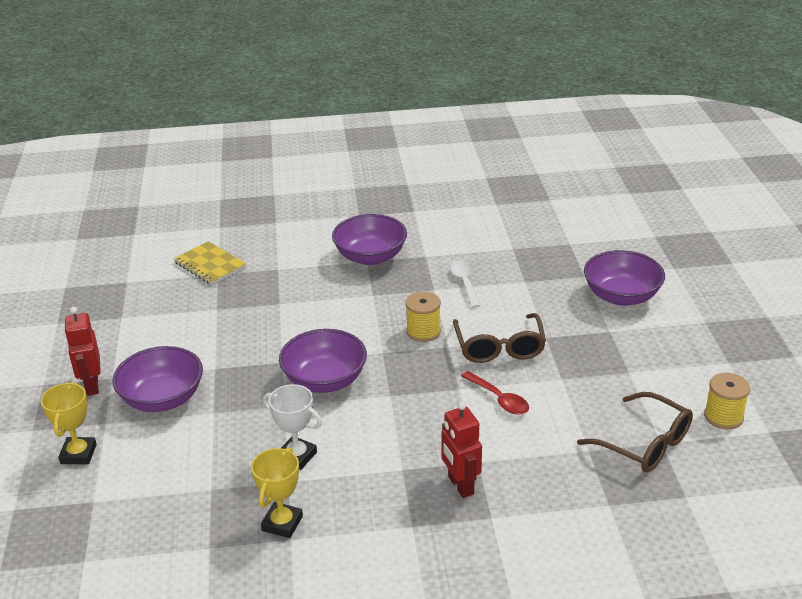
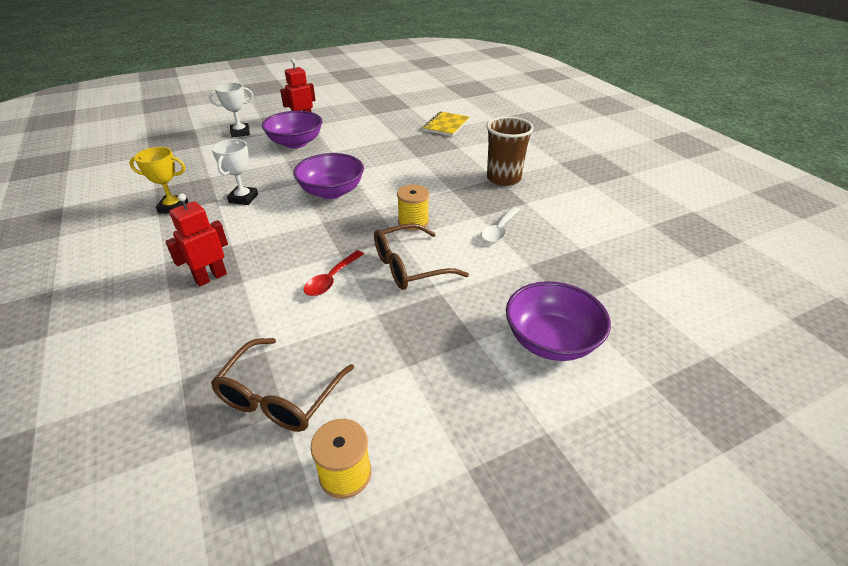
camera: 70 degrees right, 5 degrees up
(78, 454) = (240, 133): yellow trophy -> white trophy
(370, 257) = (503, 178): purple bowl -> brown cup
(464, 283) = (499, 230): white spoon -> white spoon turned 150 degrees clockwise

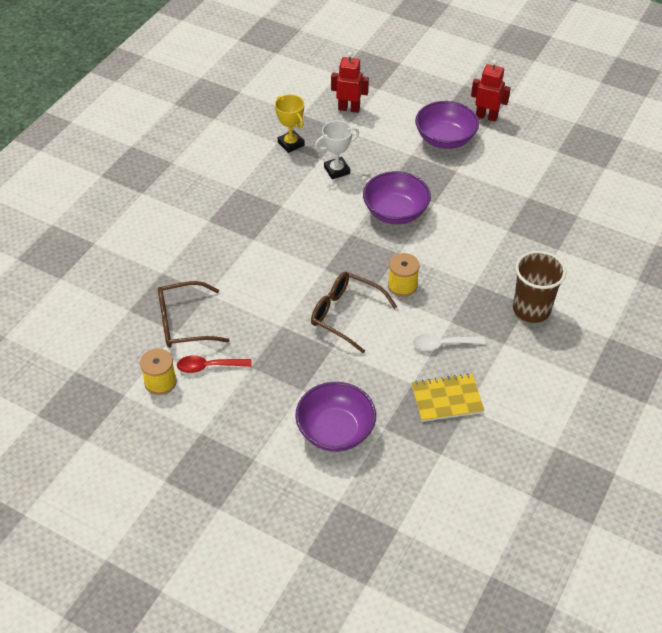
camera: 55 degrees right, 10 degrees up
(211, 277) = (243, 221): red robot -> red robot (349, 108)
(240, 133) = (424, 94): white trophy -> none
(331, 279) = (294, 281): red spoon -> red spoon (208, 366)
(446, 125) = (595, 216): yellow notebook -> yellow notebook (447, 399)

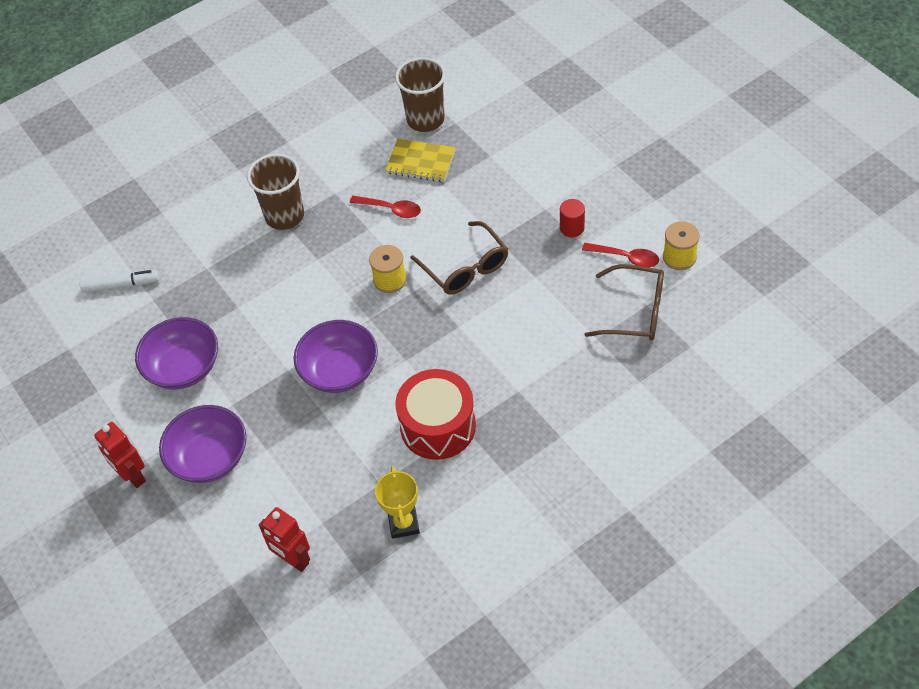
camera: 150 degrees left, 5 degrees up
(269, 379) = (572, 228): none -> red cylinder
(300, 200) = (438, 426): none -> red drum
(335, 430) = (533, 165): purple bowl -> purple bowl (184, 368)
(337, 170) = (370, 457): white trophy -> none
(443, 344) = (391, 209): white spoon -> red spoon
(473, 447) = (425, 119): none -> brown cup
(612, 217) = (121, 285): none -> white marker

